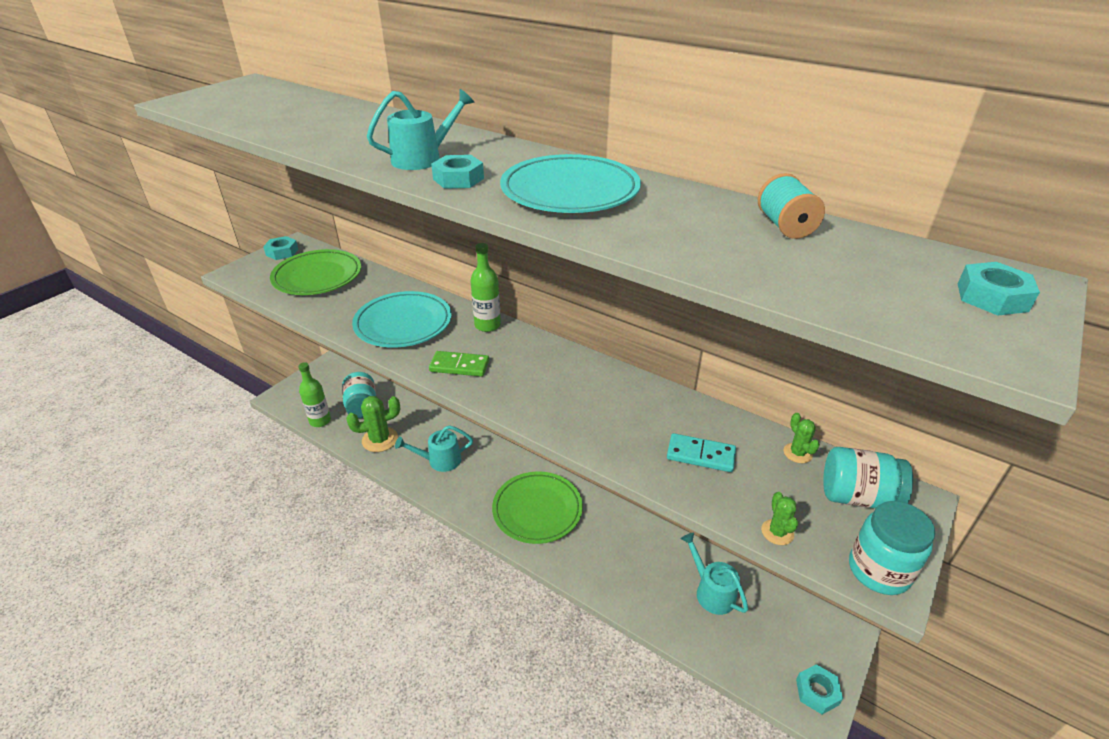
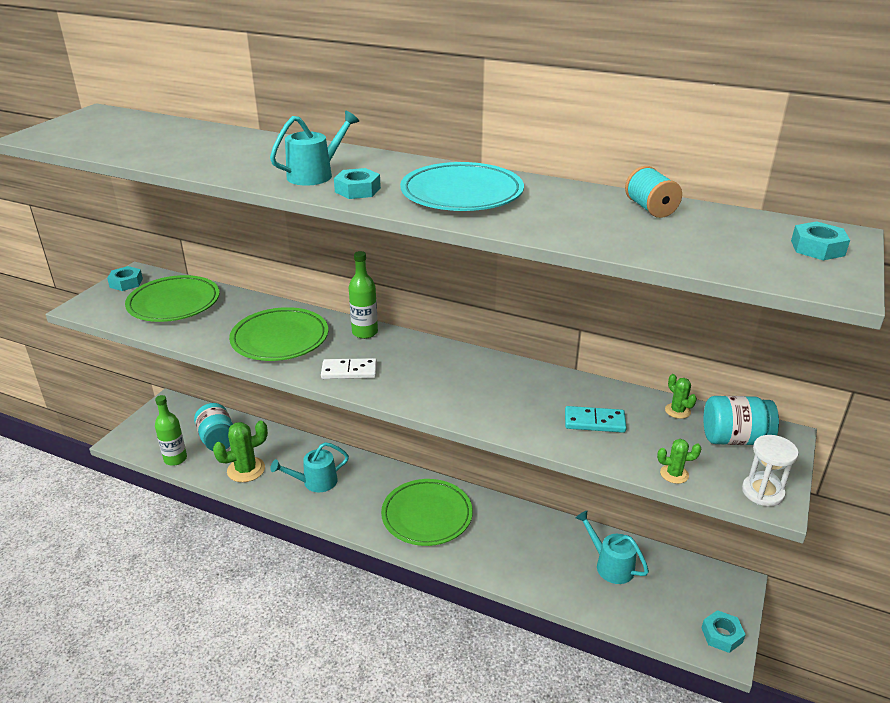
camera: 10 degrees left, 5 degrees down
(403, 324) = (280, 339): turquoise plate -> green plate
(459, 366) = (349, 371): green domino -> white domino
(777, 532) = (674, 474): green cactus -> green cactus turned 75 degrees counterclockwise
(878, 571) = (762, 492): turquoise jar -> white hourglass

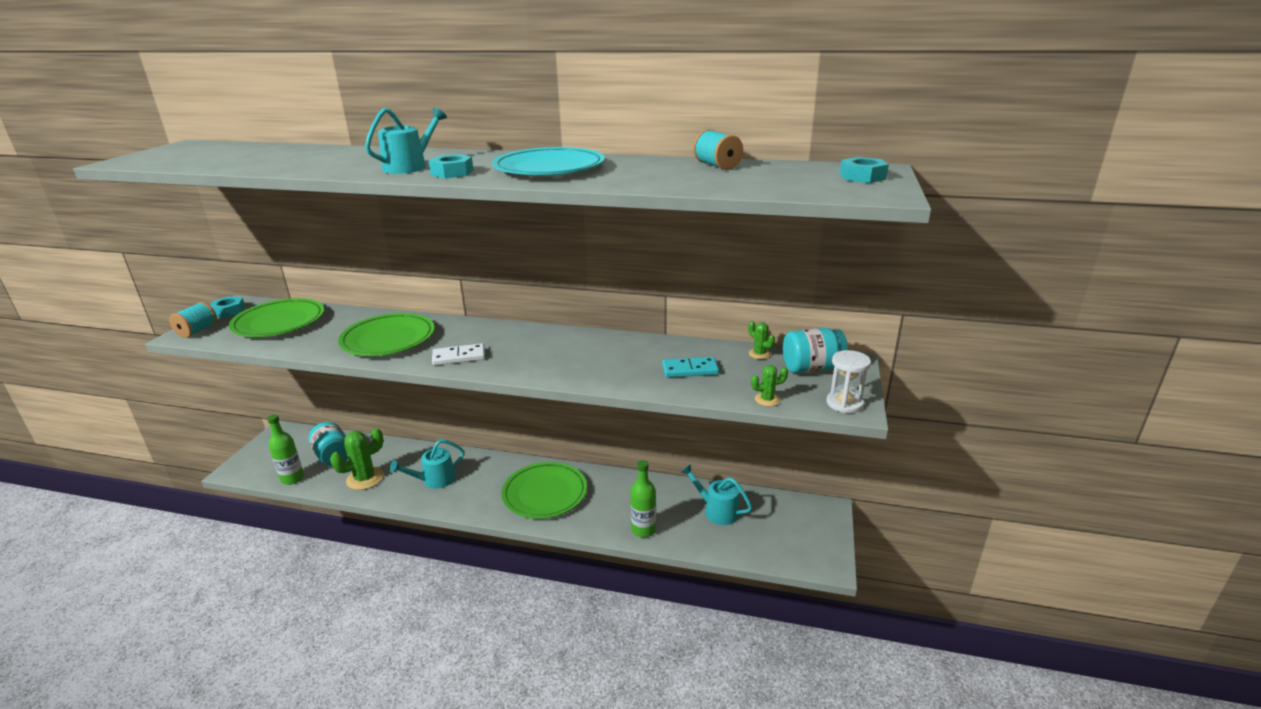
camera: 10 degrees left, 5 degrees down
(95, 304) = (197, 331): none -> turquoise spool
(365, 332) = (469, 326): green bottle -> green bottle (643, 530)
(721, 635) = (823, 552): turquoise nut -> none

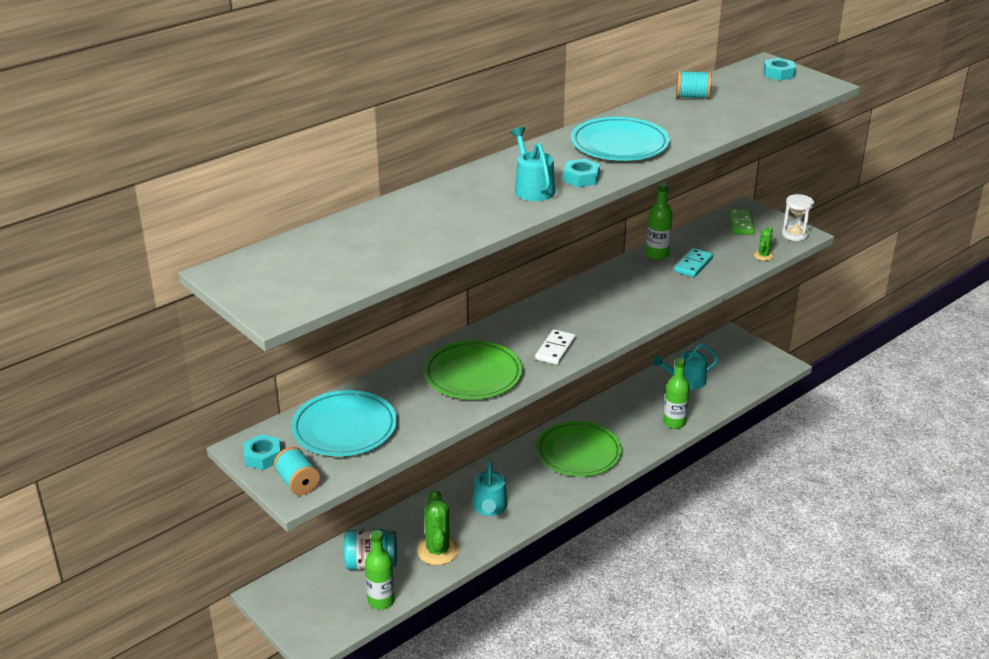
camera: 55 degrees left, 5 degrees up
(279, 322) = (344, 428): green plate -> turquoise plate
(682, 348) = (657, 255): none -> green bottle
(759, 354) = (700, 232): green cactus -> none
(812, 368) = (741, 224): turquoise jar -> green domino

